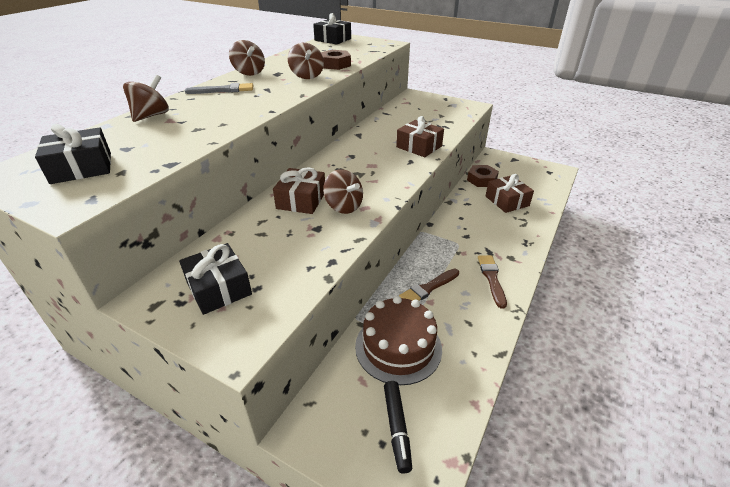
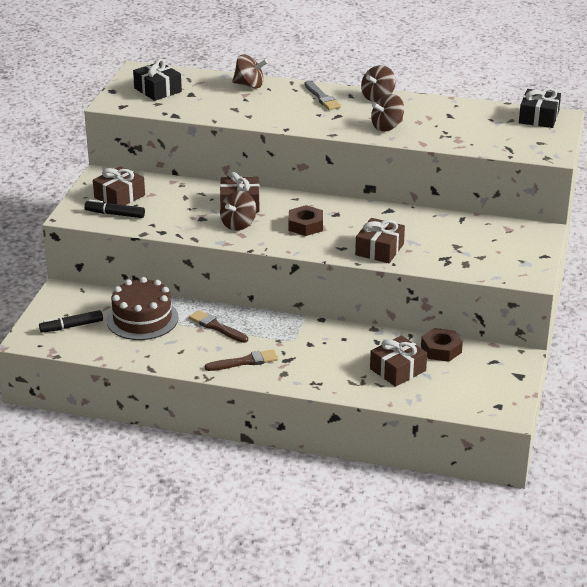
camera: 75 degrees right, 5 degrees down
(219, 288) = (119, 196): black gift -> brown gift
(264, 298) = (115, 214): none -> black marker
(335, 64) = (436, 135): brown nut -> brown nut (305, 225)

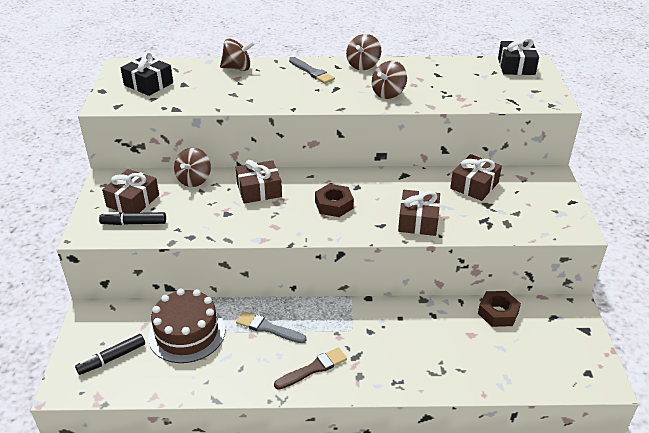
camera: 15 degrees left, 5 degrees up
(217, 327) = (268, 328): brown brush -> grey brush
(238, 224) = (267, 215): brown spinning top -> brown spinning top (194, 180)
(398, 370) = (470, 347): brown gift -> brown gift (474, 185)

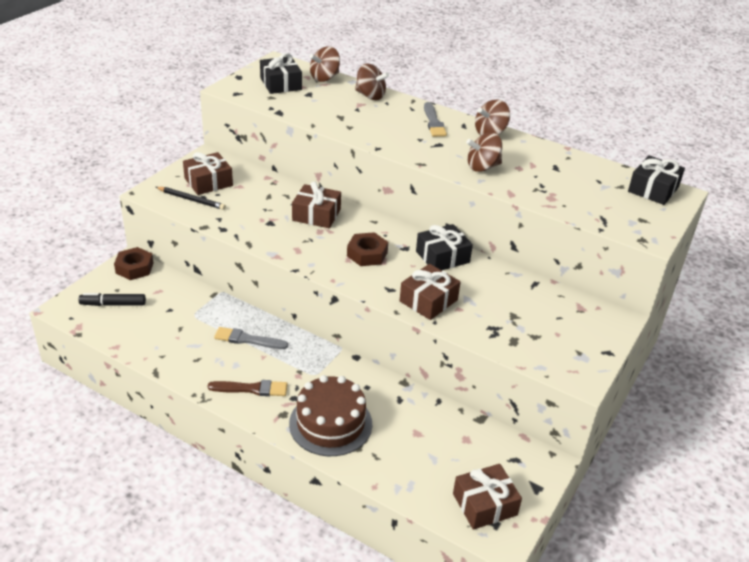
camera: 30 degrees right, 0 degrees up
(134, 223) = (191, 200): black marker -> black pencil
(187, 333) = (183, 312): brown cake -> brown cake (330, 423)
(194, 180) = (272, 185): brown spinning top -> brown spinning top (324, 78)
(268, 328) = (248, 339): grey brush -> grey brush turned 45 degrees counterclockwise
(391, 182) = (442, 257): none -> black gift
(474, 185) = (521, 294): brown gift -> brown gift (484, 504)
(498, 313) = (463, 428): brown nut -> brown nut (134, 268)

